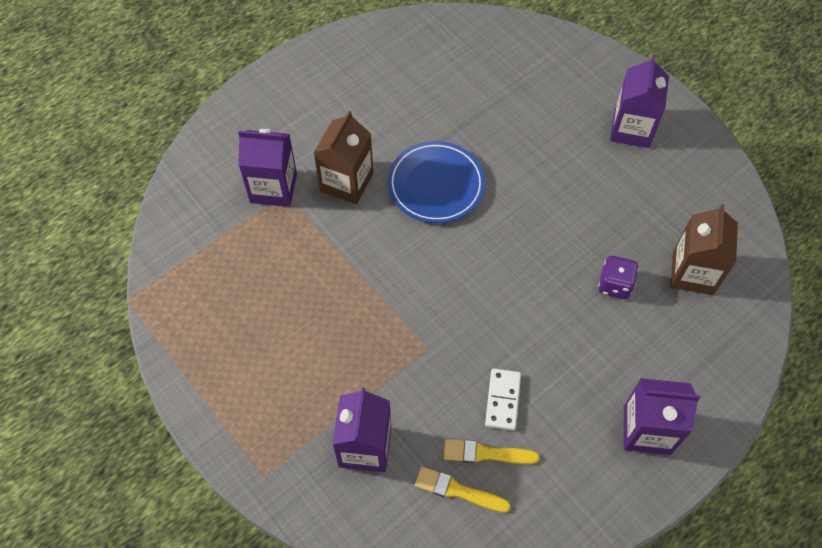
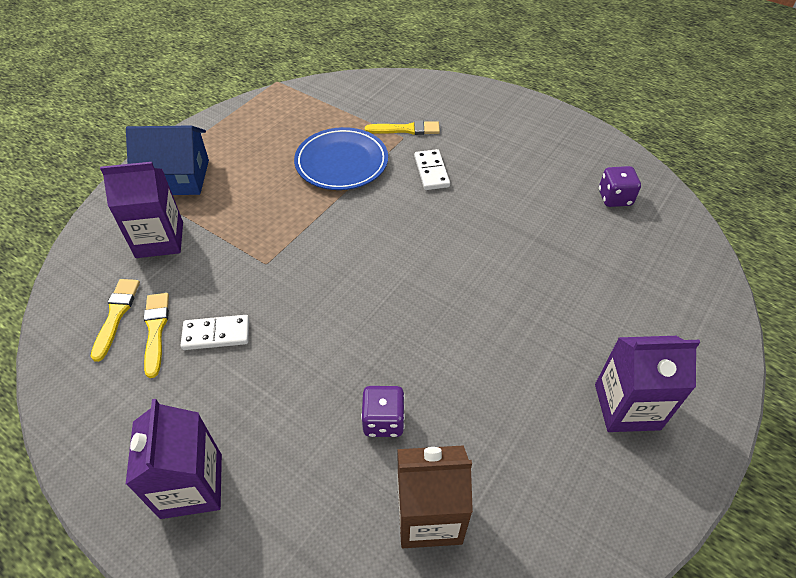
camera: 75 degrees right, 10 degrees down
(270, 424) = (177, 177): none -> blue house
(273, 188) = (406, 129): purple carton -> yellow brush
(346, 182) = (431, 171): brown carton -> white domino
(429, 56) = (614, 198): none -> purple dice
(436, 185) = (456, 234): blue plate -> blue plate (341, 162)

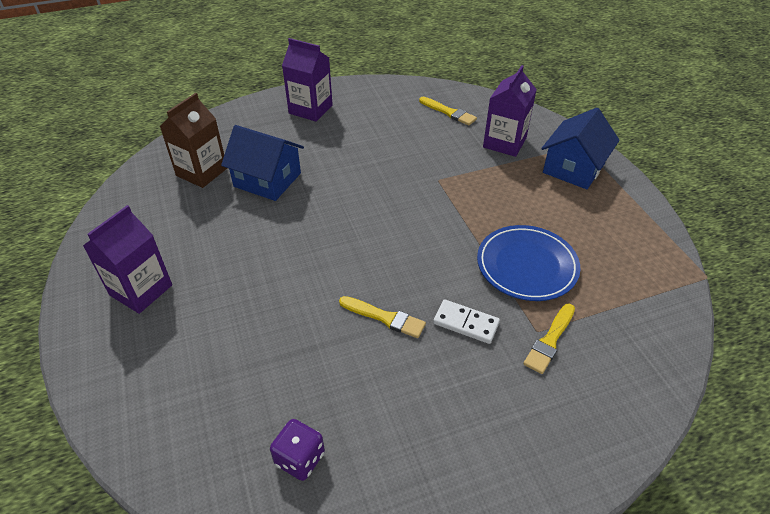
camera: 125 degrees right, 5 degrees down
(156, 330) = (422, 122): yellow brush -> yellow brush (385, 318)
(216, 334) = (396, 142): white domino -> none
(383, 421) = (267, 180): purple dice -> blue house

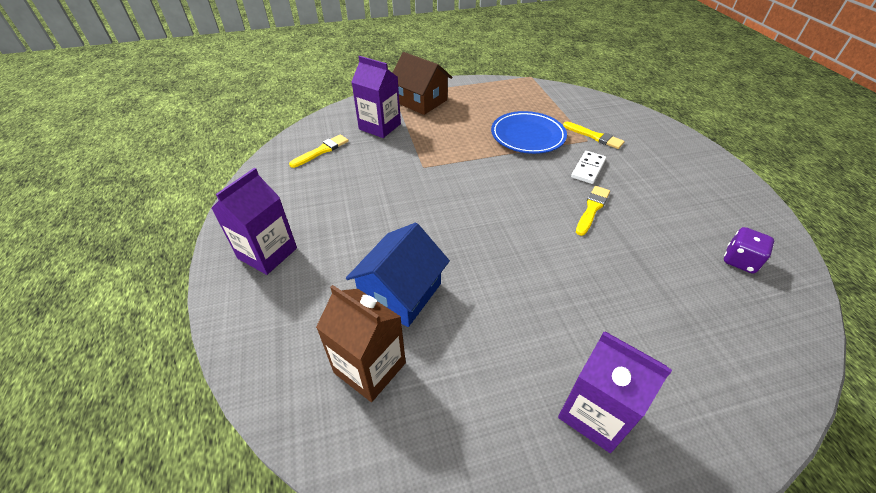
camera: 85 degrees left, 0 degrees up
(573, 168) = (421, 101): blue house -> brown house

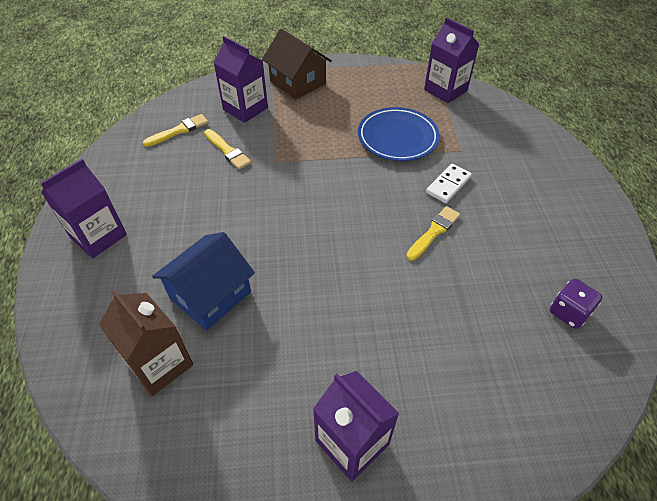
camera: 10 degrees right, 5 degrees up
(554, 95) = (445, 90): none -> purple carton
(594, 136) = (471, 147): yellow brush -> yellow brush (227, 151)

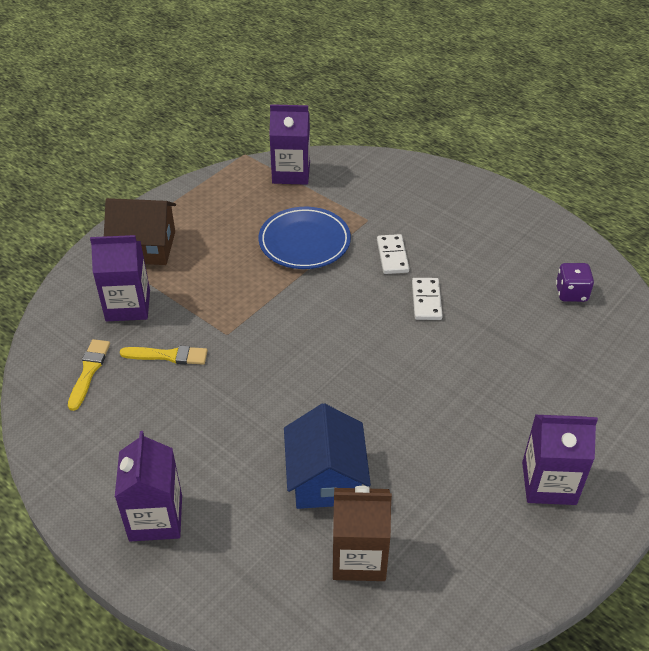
camera: 45 degrees left, 5 degrees down
(434, 232) = (426, 301): yellow brush -> white domino

